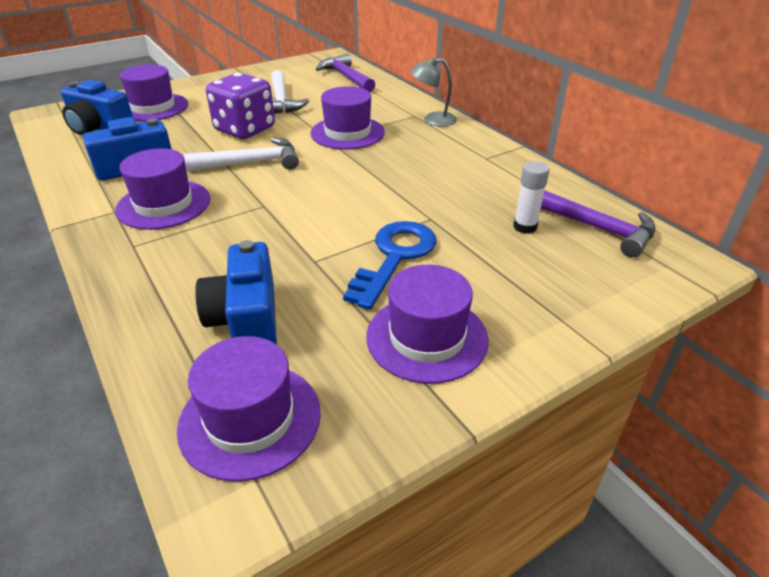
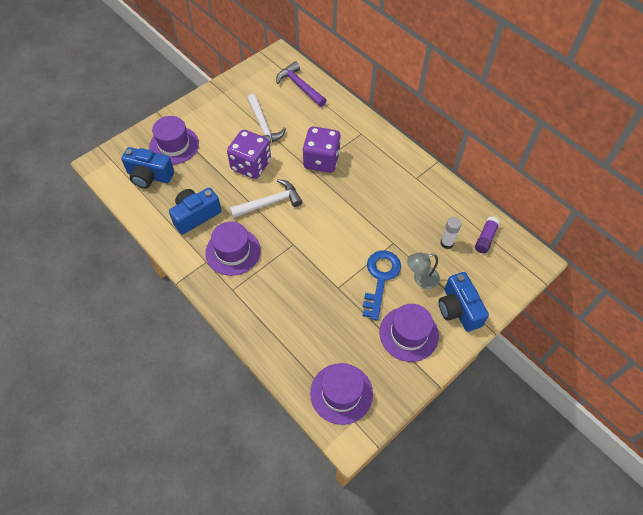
camera: 10 degrees left, 20 degrees up
(246, 319) = (317, 335): blue camera -> blue camera (458, 309)
(347, 133) = (321, 160): purple hat -> purple dice
(433, 120) = (374, 138): grey lamp -> grey lamp (421, 279)
(596, 228) = (485, 238): purple hammer -> purple glue stick

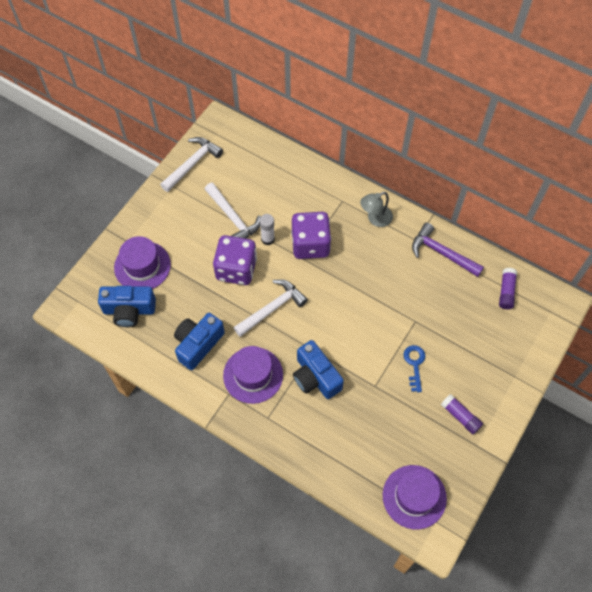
camera: 15 degrees left, 5 degrees up
(245, 79) = (192, 164): none -> white hammer
(299, 86) = (256, 158): purple hammer -> purple hammer (441, 253)
(380, 278) = (414, 364): blue key -> blue key, size x0.60
(408, 334) = (460, 416): purple hat -> purple glue stick
(421, 279) = (455, 354): grey lamp -> grey lamp (375, 219)
(446, 243) = (469, 307): white glue stick -> white glue stick (268, 239)
(458, 309) = (501, 377): blue camera -> blue camera (315, 377)

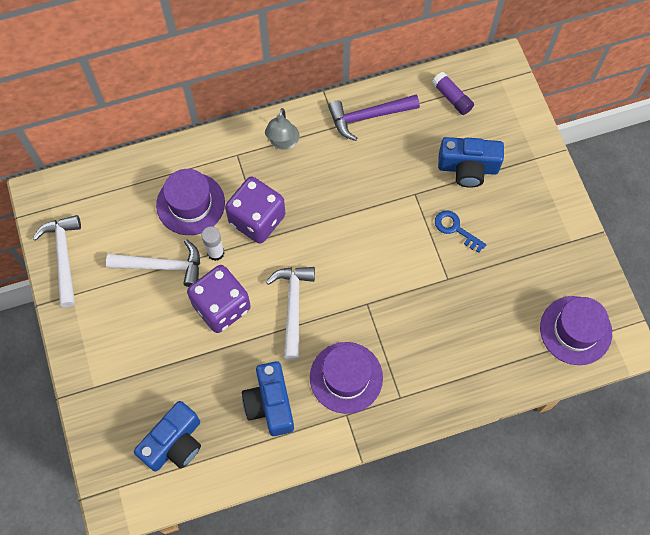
camera: 50 degrees left, 5 degrees up
(142, 266) = (135, 393): purple hat -> purple hat (190, 204)
(315, 377) = (396, 323): blue camera -> blue camera (468, 168)
(460, 416) = (534, 232): purple glue stick -> none

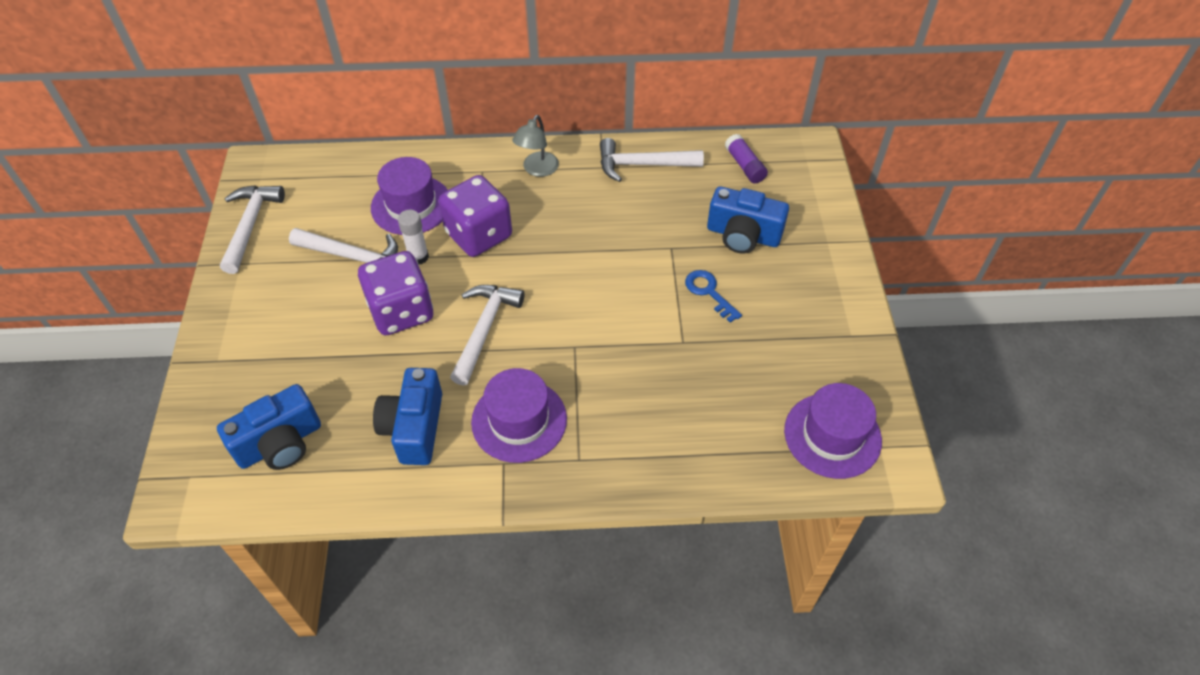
camera: 15 degrees right, 15 degrees down
(368, 117) = (642, 165): purple hammer -> white hammer

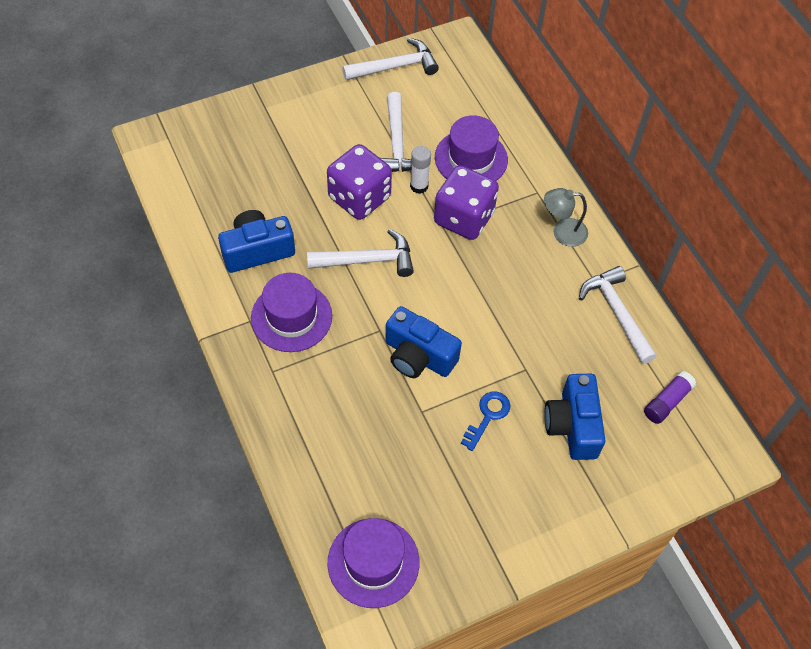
camera: 65 degrees right, 5 degrees up
(280, 443) = (212, 176): blue camera -> blue camera (418, 356)

